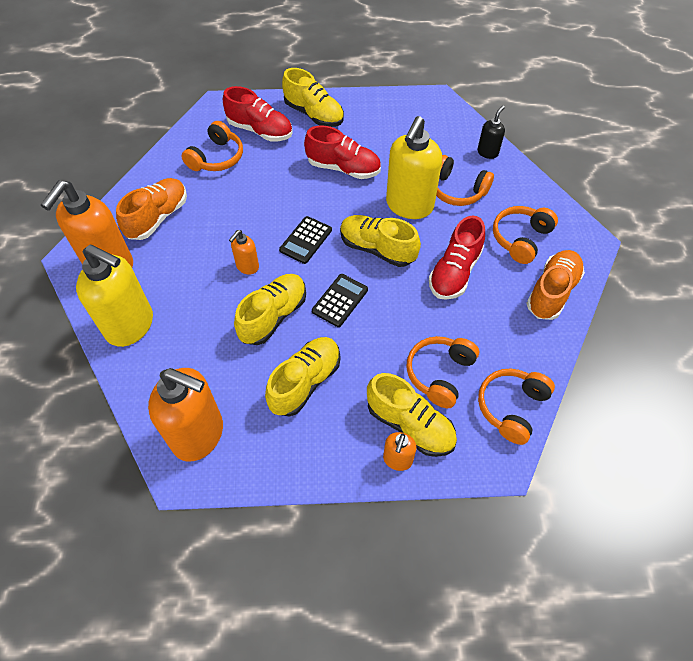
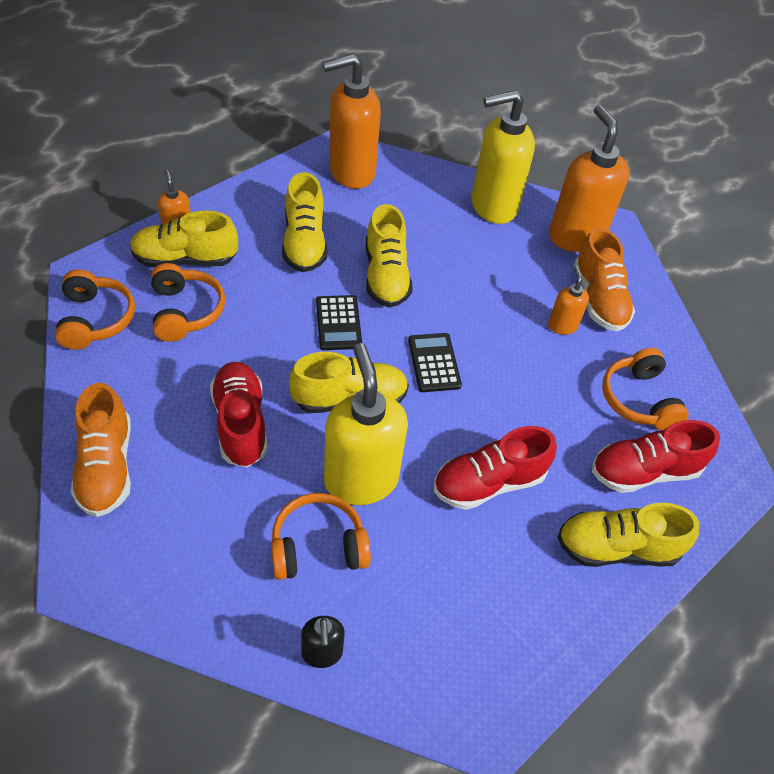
camera: 135 degrees right, 5 degrees down
(247, 267) = (459, 303): orange soap dispenser -> orange soap dispenser (562, 325)
(521, 239) = (184, 521): orange headphones -> none

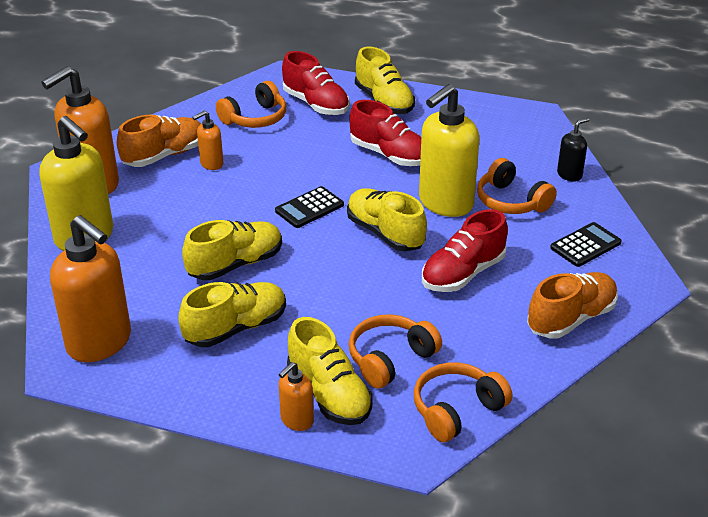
camera: 115 degrees left, 15 degrees down
(338, 323) = (316, 268): black calculator -> black calculator (585, 245)

